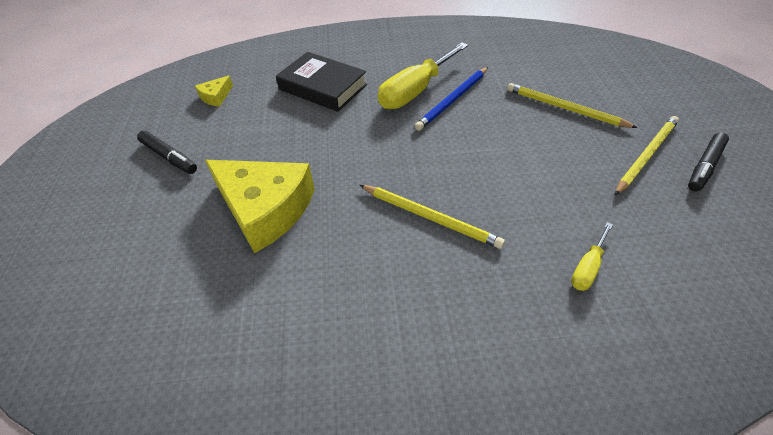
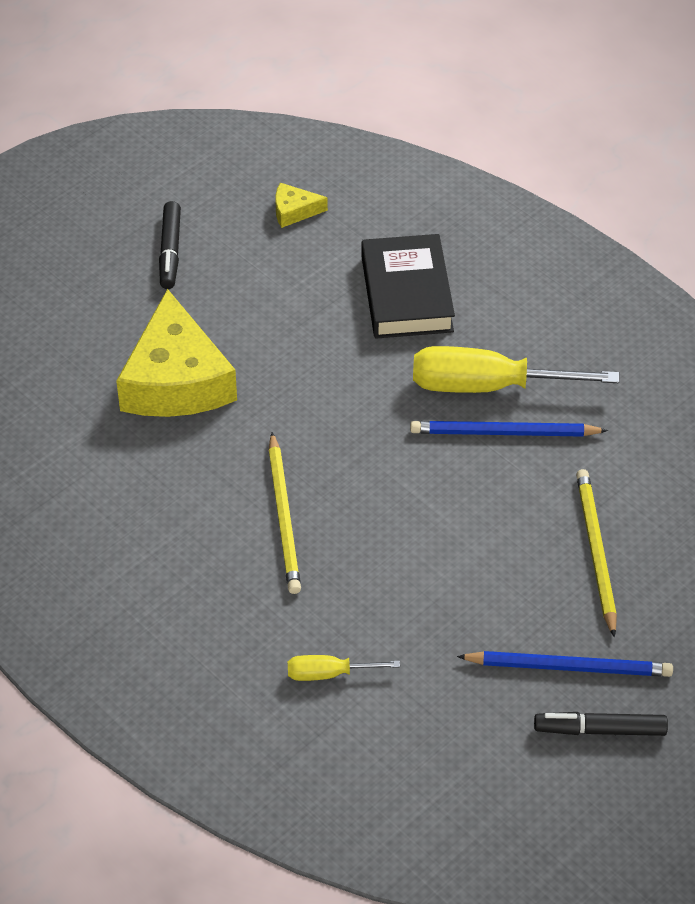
camera: 50 degrees right, 0 degrees up
(646, 155) = (569, 667): yellow pencil -> blue pencil

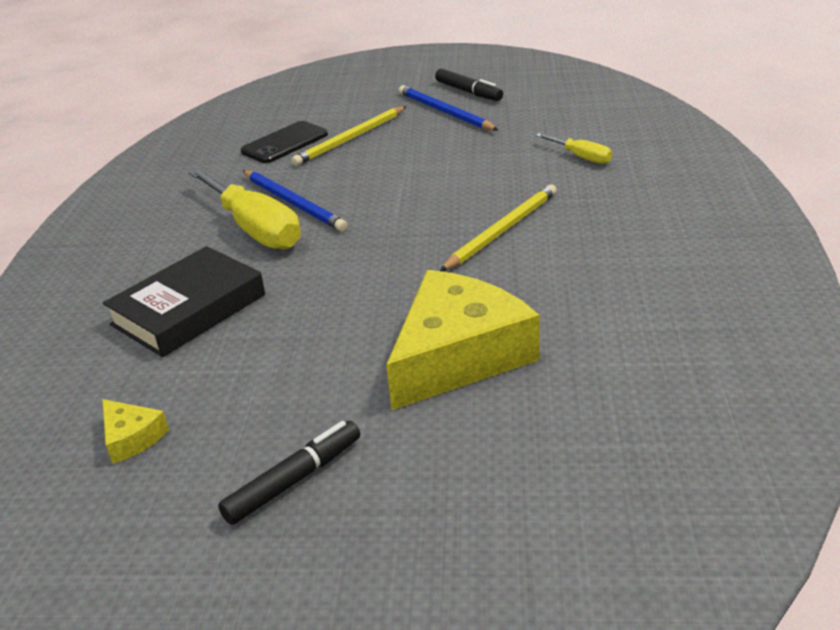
camera: 130 degrees left, 15 degrees down
(649, 501) = (285, 143): none -> black phone

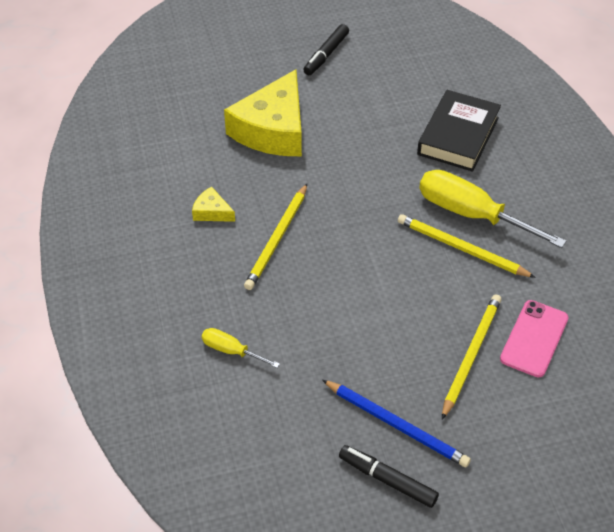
camera: 160 degrees right, 15 degrees up
(131, 437) = (421, 60): yellow cheese -> yellow cheese (212, 212)
(285, 143) = (534, 338): black phone -> pink phone
(293, 203) = (461, 248): blue pencil -> yellow pencil

